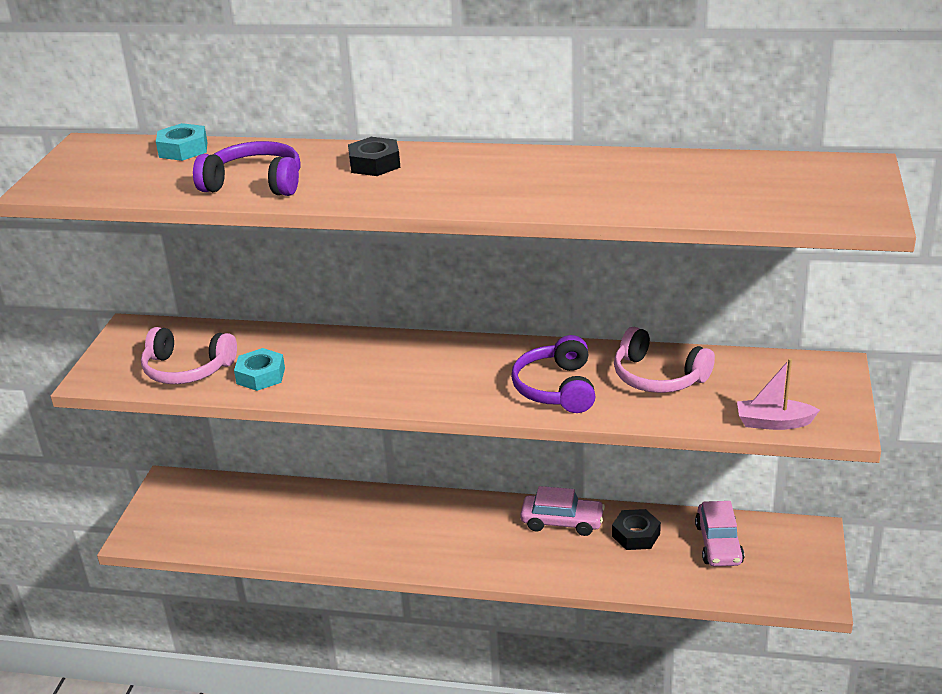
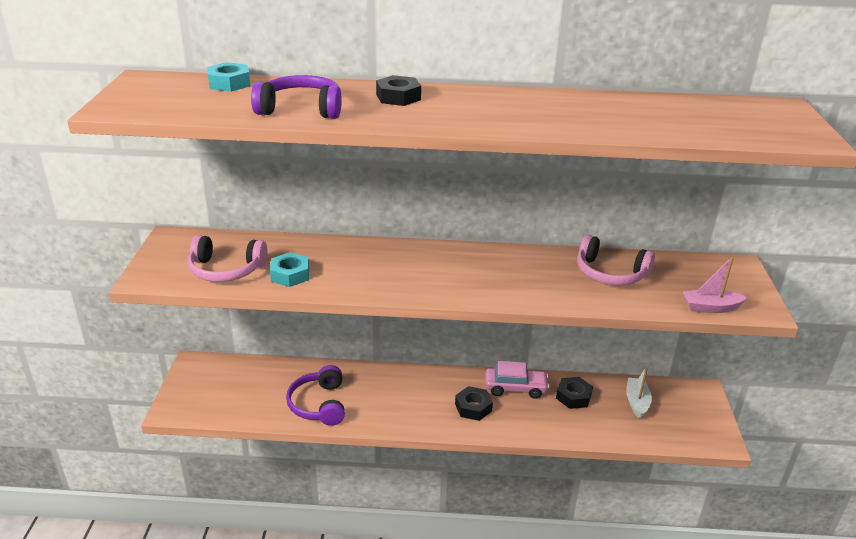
camera: 10 degrees left, 0 degrees up
(502, 545) = (473, 407): none -> black nut
(556, 388) = (534, 283): purple headphones -> purple headphones (319, 404)
(718, 544) = (637, 402): pink car -> white boat

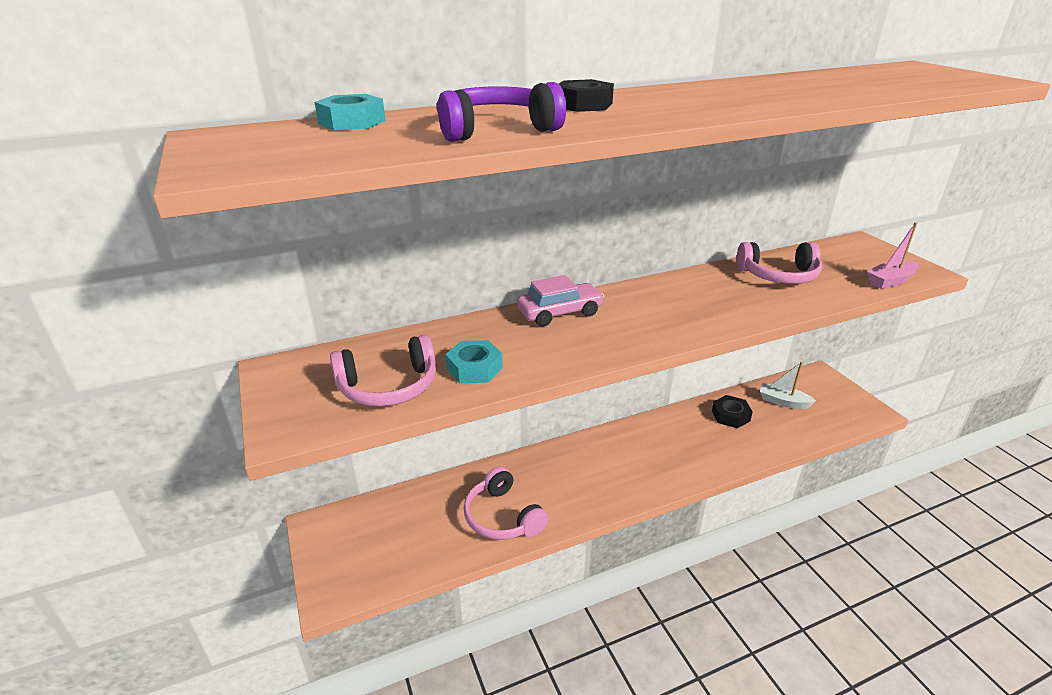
camera: 25 degrees left, 0 degrees up
(319, 404) = (502, 517): purple headphones -> pink headphones
(473, 407) = (656, 459): black nut -> none
(515, 388) = (676, 426): pink car -> pink car (560, 313)
(637, 402) = (783, 402): white boat -> white boat turned 45 degrees counterclockwise

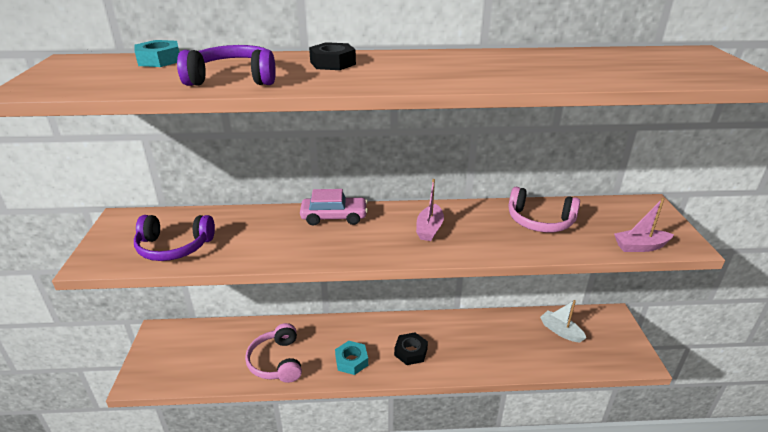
camera: 20 degrees right, 0 degrees up
(388, 386) = (174, 247): pink headphones -> purple headphones
(474, 368) = (238, 247): turquoise nut -> turquoise nut (351, 361)
(677, 304) = (429, 229): none -> pink boat
(730, 416) = (505, 331): black nut -> black nut (410, 352)

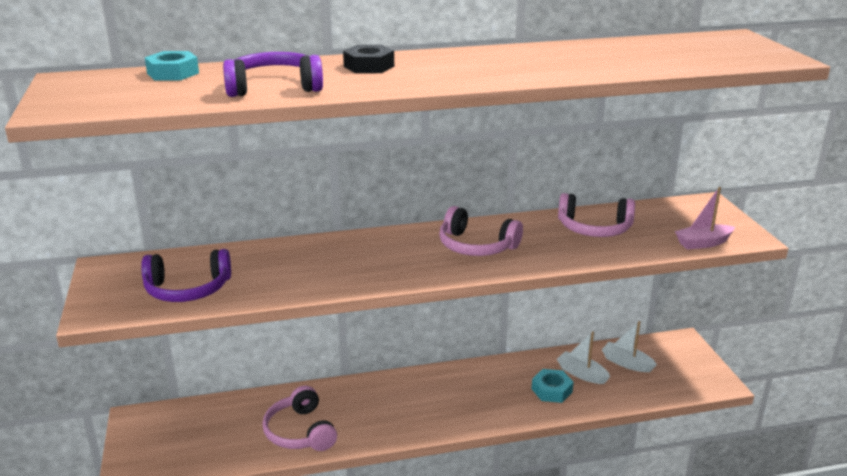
camera: 10 degrees left, 5 degrees down
(334, 217) = (364, 244): pink car -> none
(351, 361) = (391, 420): turquoise nut -> turquoise nut (551, 390)
(410, 352) = (459, 403): black nut -> none
(429, 229) = (476, 246): pink boat -> pink headphones
(519, 337) = (581, 374): none -> white boat

